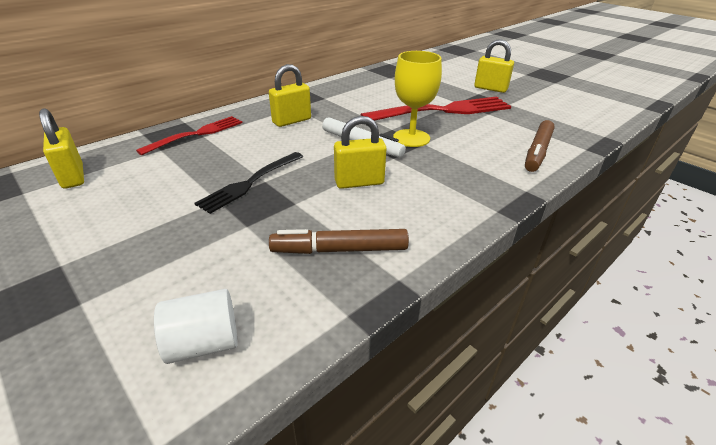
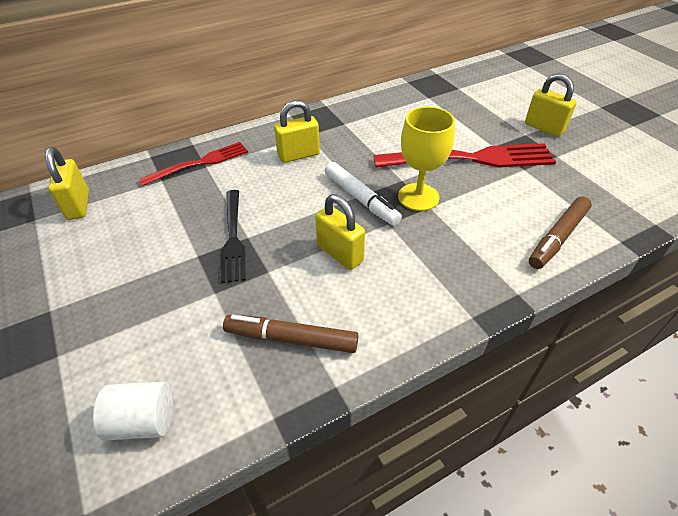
camera: 15 degrees right, 10 degrees up
(250, 183) = (233, 237): black fork -> black fork turned 60 degrees counterclockwise
(359, 182) = (340, 253): yellow padlock -> yellow padlock turned 45 degrees clockwise

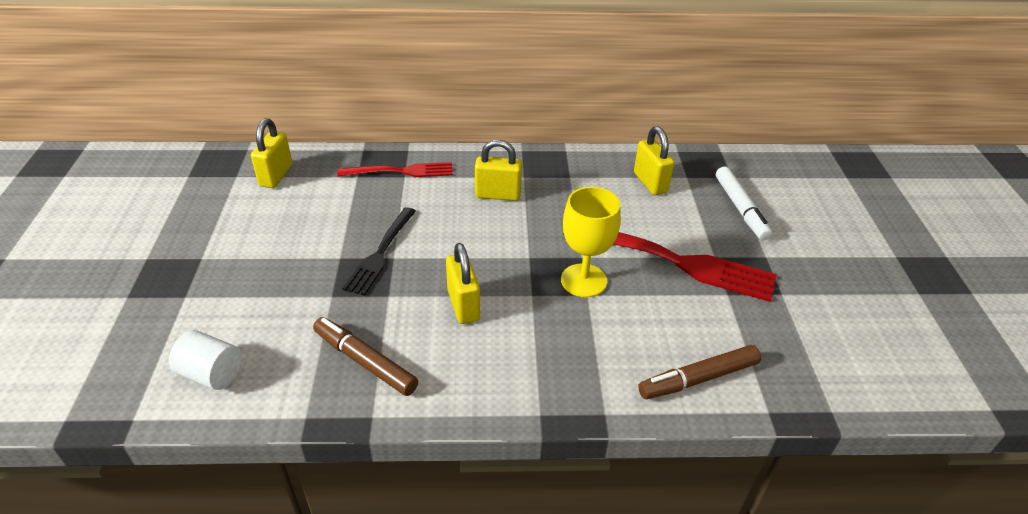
camera: 25 degrees right, 5 degrees down
(361, 199) = (524, 261): white marker -> white marker (740, 209)
(544, 128) = (795, 257): yellow padlock -> yellow padlock (650, 183)

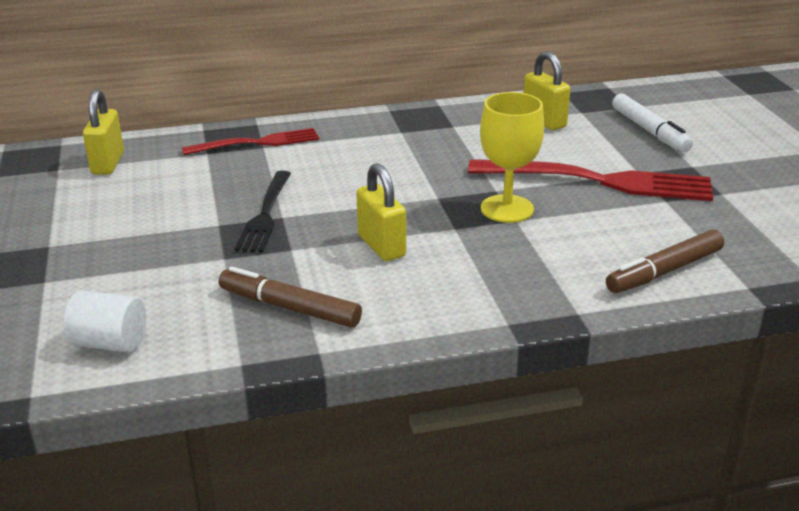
camera: 10 degrees left, 10 degrees down
(498, 195) = (379, 150): yellow padlock -> none

